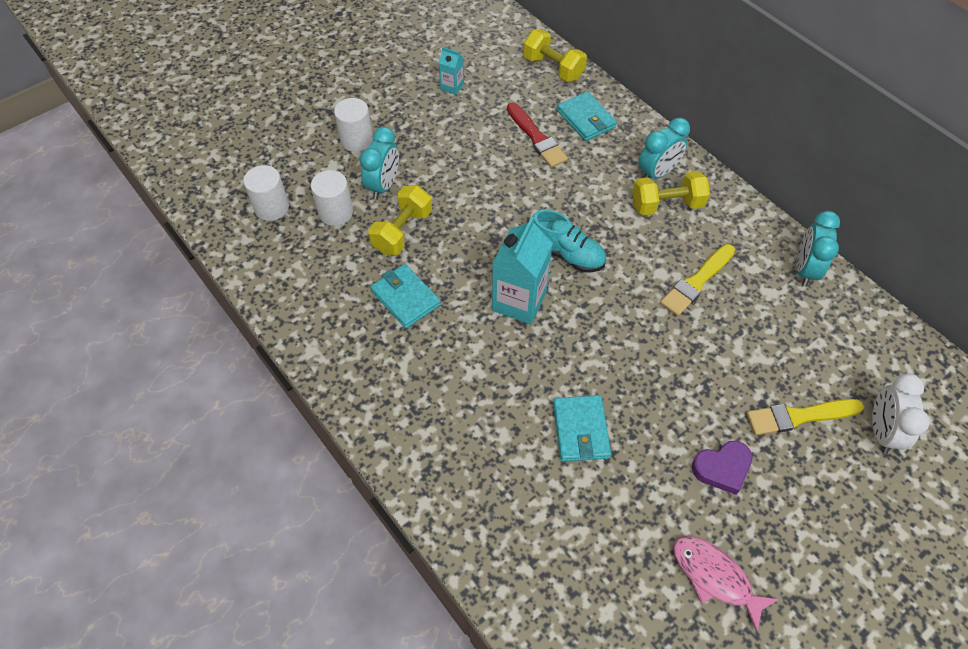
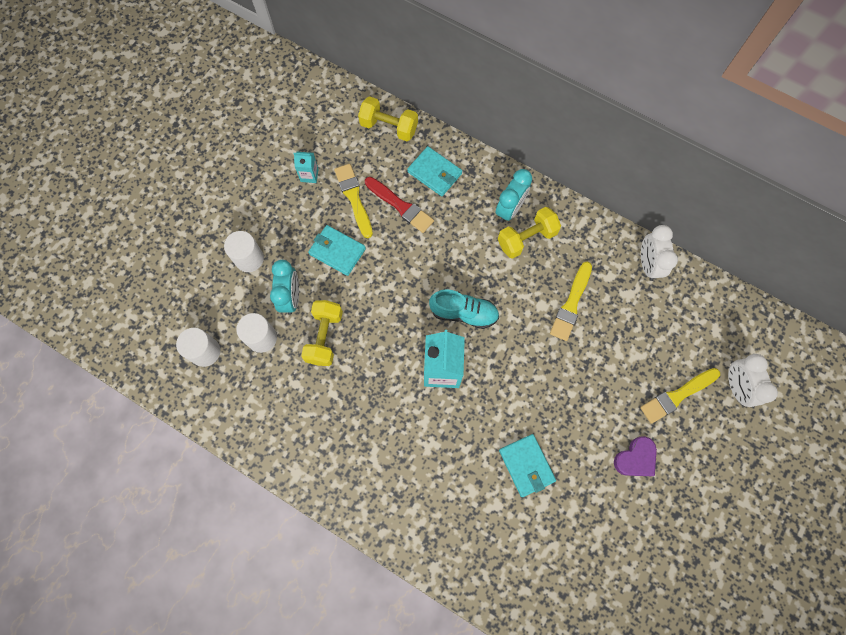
camera: 20 degrees left, 15 degrees up
(405, 298) = (352, 399): turquoise wallet -> turquoise wallet (337, 251)
(489, 118) = (354, 198): none -> yellow brush
(715, 577) = (655, 545): pink fish -> none
(805, 270) = (648, 264): turquoise clock -> white clock

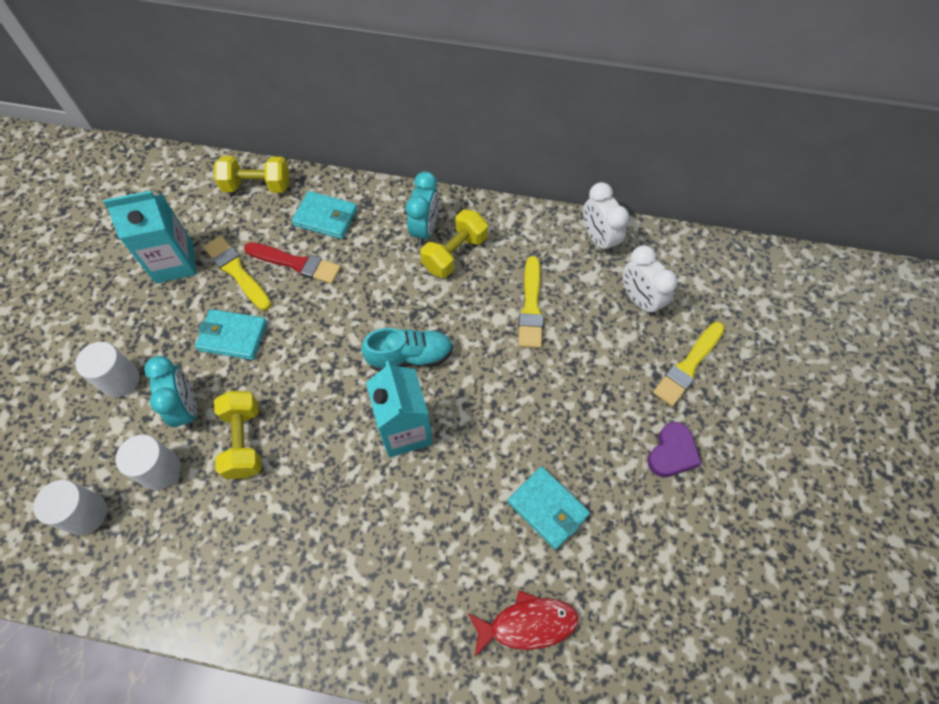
camera: 20 degrees left, 10 degrees down
(309, 175) = (174, 263): turquoise carton -> turquoise carton, size x1.99
(483, 540) = (527, 624): none -> red fish
(736, 387) = (746, 334): white clock -> white clock (639, 300)

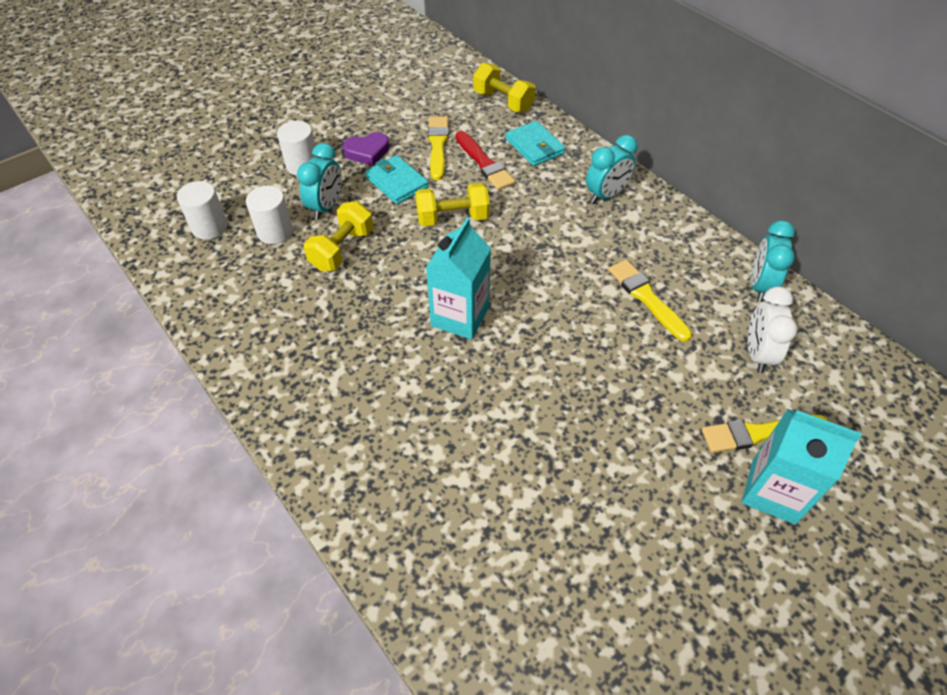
camera: 40 degrees right, 10 degrees down
(174, 263) = (402, 118): turquoise carton -> turquoise carton (773, 491)
(410, 356) = (511, 271): turquoise shoe -> none
(455, 254) = (615, 225): yellow dumbbell -> yellow dumbbell (452, 218)
(527, 624) = (425, 515): red fish -> none
(531, 306) = (647, 298): yellow brush -> yellow brush turned 105 degrees clockwise
(547, 508) = (521, 447): turquoise wallet -> none
(598, 239) = (759, 286): white clock -> turquoise clock
(672, 453) = (676, 488): purple heart -> purple heart (367, 152)

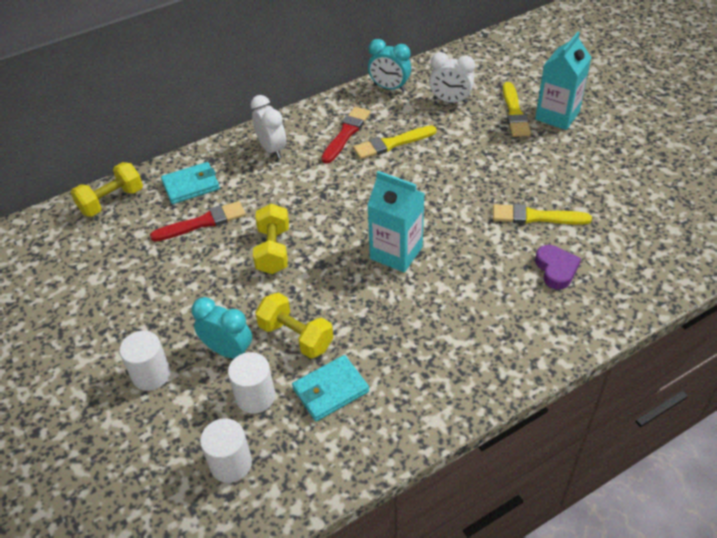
camera: 80 degrees left, 5 degrees down
(367, 152) = (150, 314): purple heart -> purple heart (556, 269)
(397, 182) = (209, 290): turquoise wallet -> turquoise wallet (330, 390)
(438, 145) = (162, 255): yellow brush -> yellow brush (536, 217)
(606, 195) = (272, 149): turquoise clock -> white clock
(652, 253) = (346, 133): none -> red brush

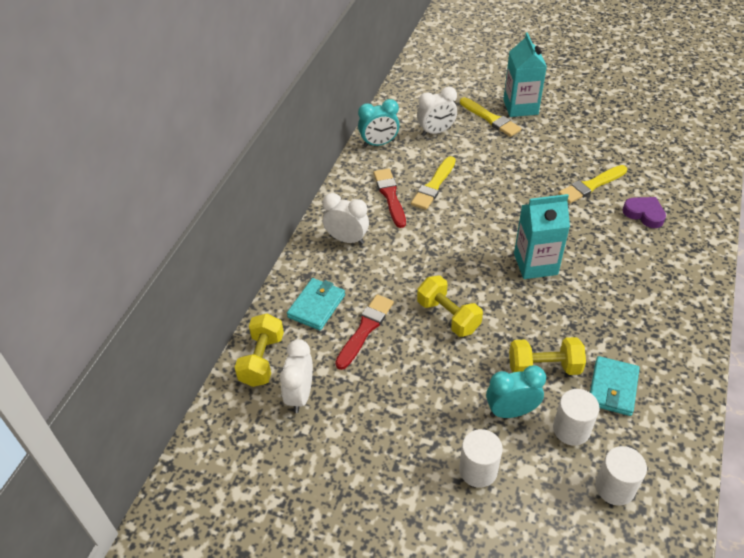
camera: 40 degrees left, 0 degrees up
(105, 240) = (300, 395): none -> white clock

